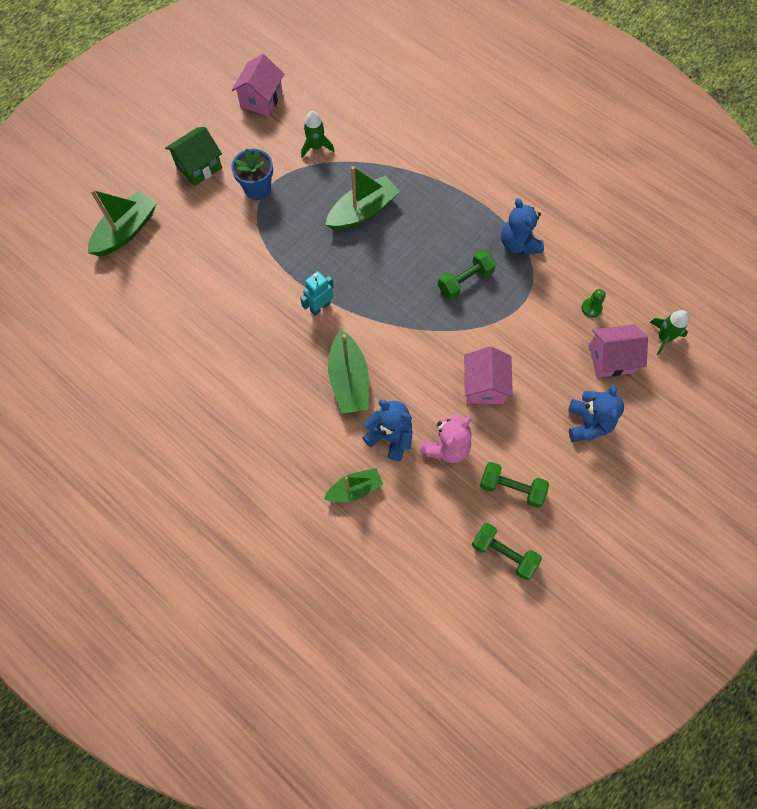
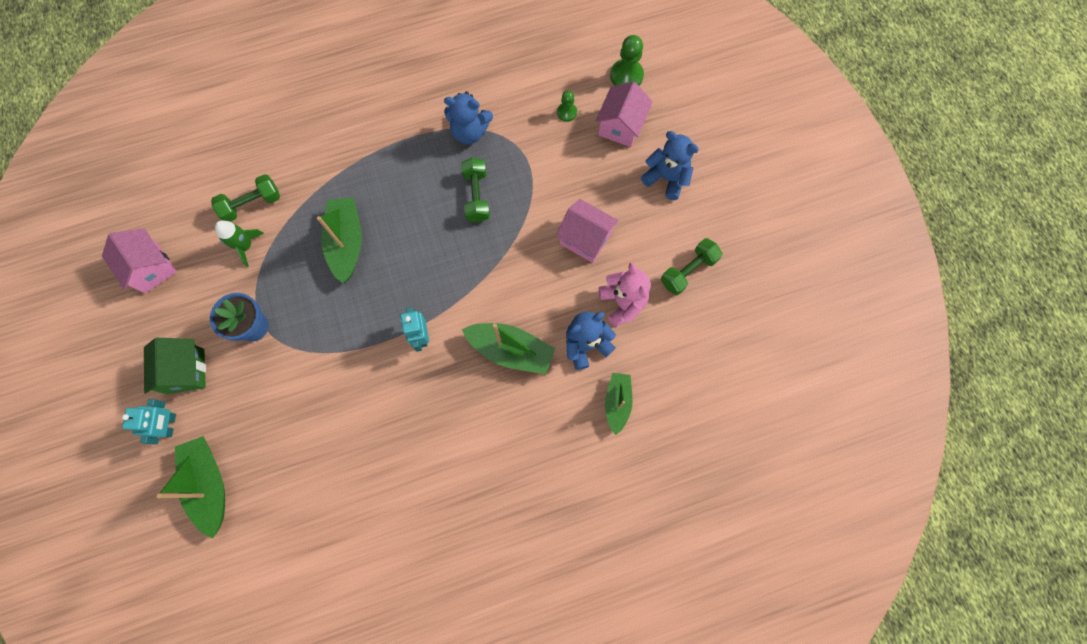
camera: 60 degrees left, 5 degrees up
(155, 181) = (170, 425): none -> turquoise robot
(504, 553) = (740, 310): green dumbbell -> green dumbbell (252, 204)
(664, 337) = (626, 76): green rocket -> green pawn

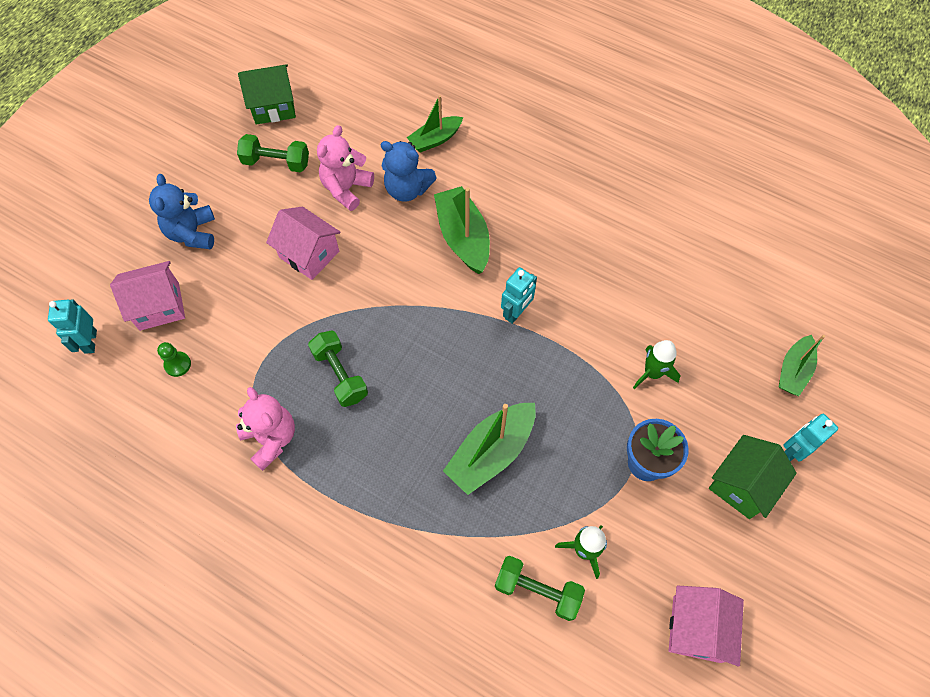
camera: 130 degrees left, 10 degrees down
(209, 484) = (793, 371): green boat -> green boat, size x0.64
(299, 386) = (652, 373): none -> green rocket
(470, 132) = (271, 438): blue teddy bear -> pink teddy bear
(476, 196) = (340, 375): green dumbbell -> green dumbbell turned 75 degrees counterclockwise
(585, 239) = (309, 254): pink house -> pink house turned 45 degrees counterclockwise
(626, 76) = (90, 341): green pawn -> turquoise robot
(749, 306) = (273, 107): none -> green house

